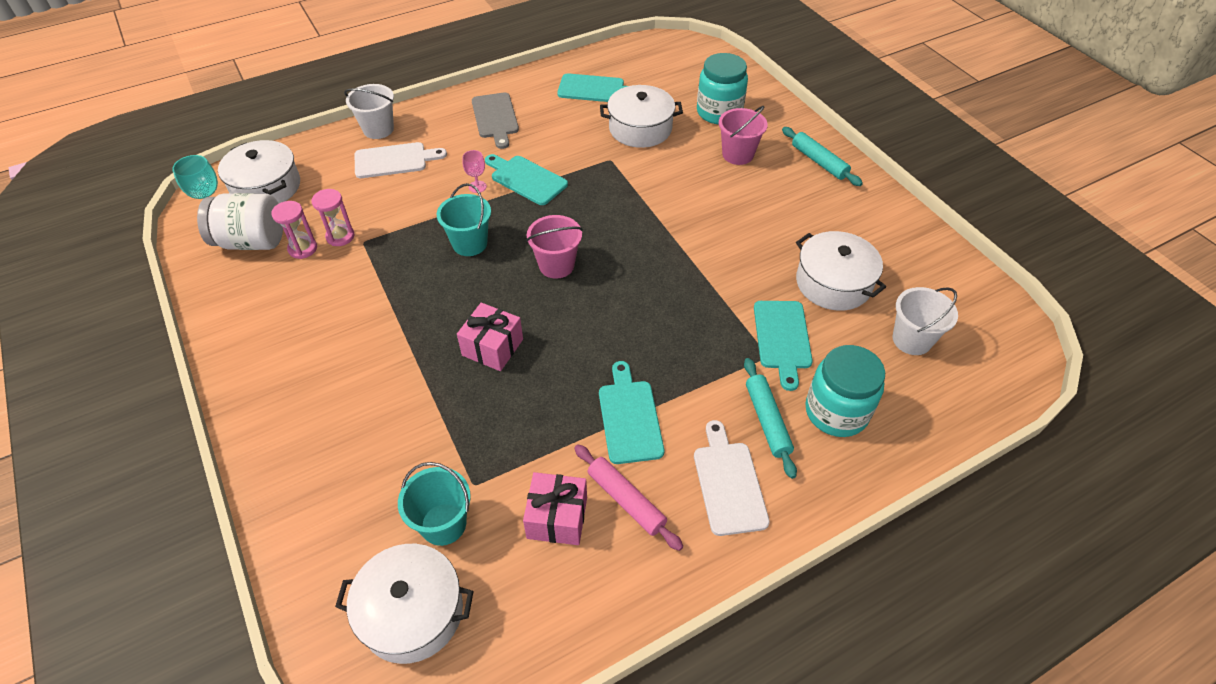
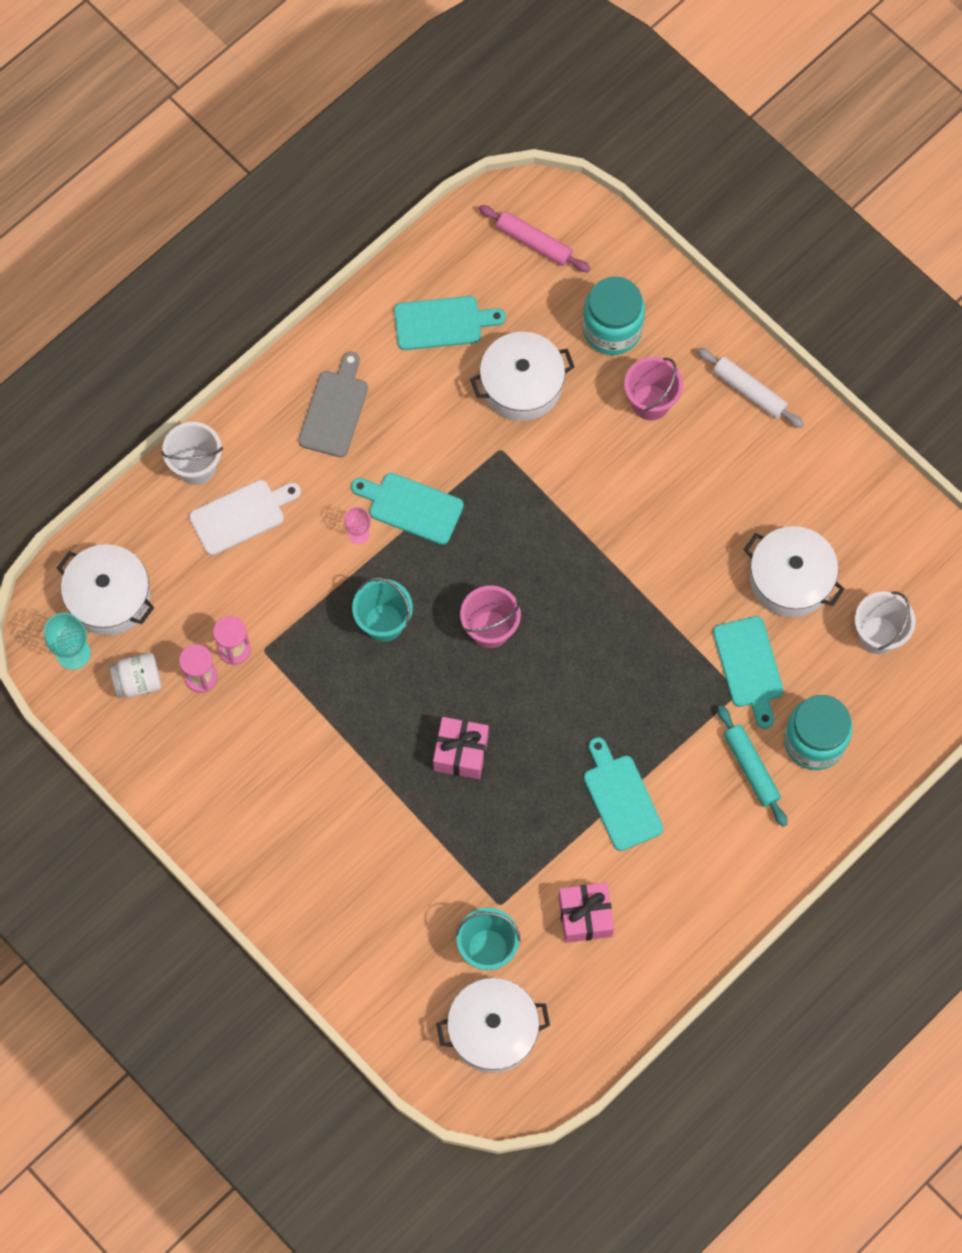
camera: 15 degrees left, 20 degrees up
(251, 241) = (138, 681): white jar -> white jar, size x0.62
(495, 118) = (335, 409): grey cutting board -> grey cutting board turned 135 degrees counterclockwise
(626, 500) = (641, 884): pink rolling pin -> pink rolling pin (534, 242)
(728, 483) = (728, 843): white cutting board -> none
(819, 161) = (749, 391): turquoise rolling pin -> white rolling pin

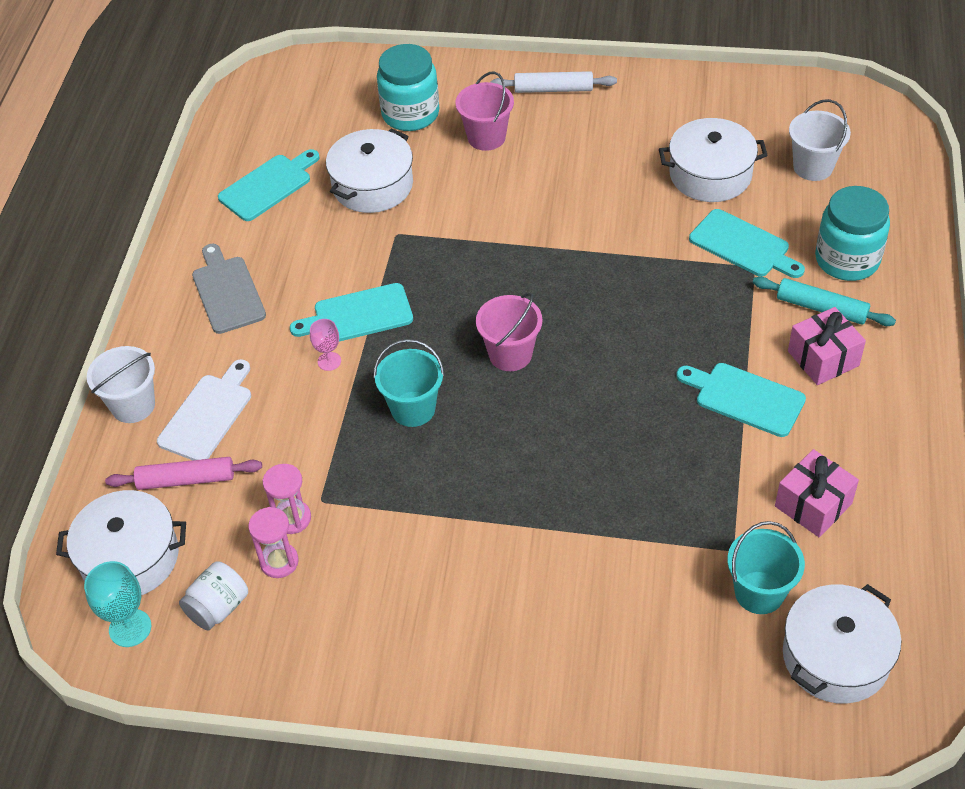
camera: 35 degrees left, 20 degrees down
(461, 753) = (577, 458): pink gift -> pink gift (823, 358)
(534, 242) = (296, 100): pink rolling pin -> pink rolling pin (186, 479)

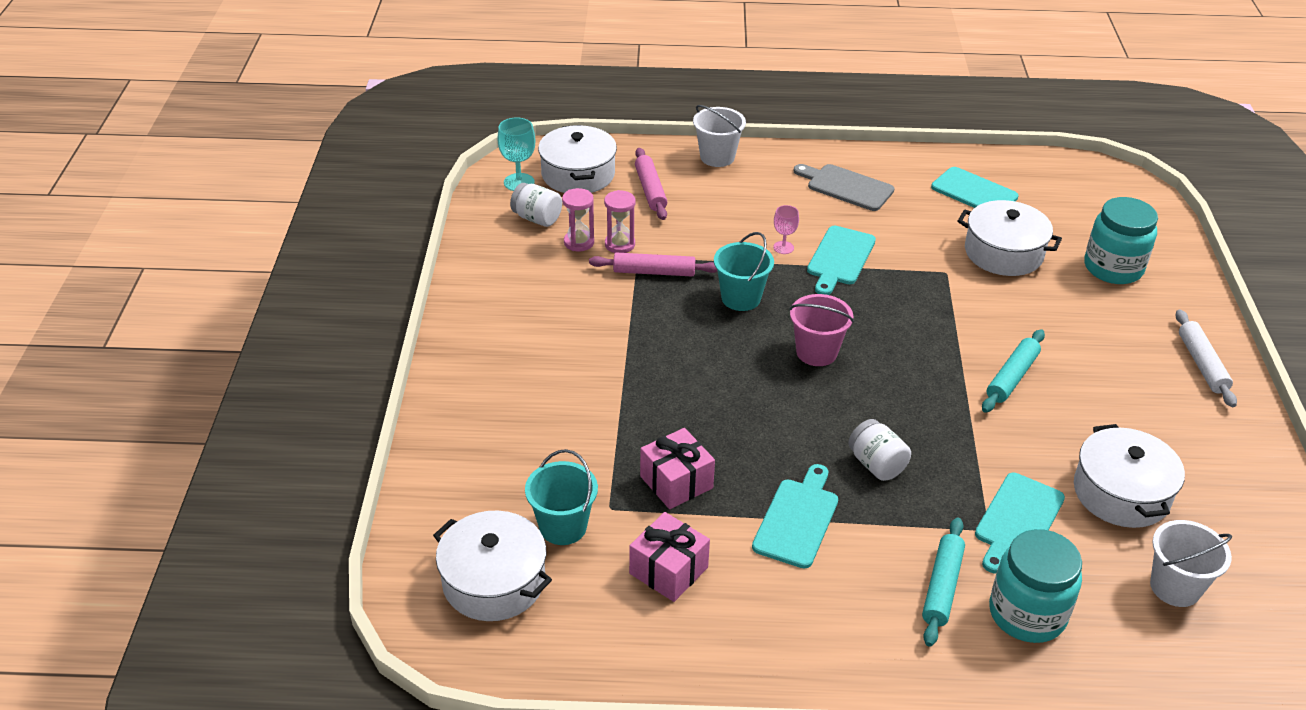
camera: 80 degrees right, 10 degrees down
(208, 414) = (715, 192): white cutting board -> none
(227, 291) = (846, 187): grey cutting board -> grey cutting board turned 120 degrees counterclockwise
(353, 486) = (654, 272): none -> pink rolling pin
(358, 315) = (839, 258): turquoise cutting board -> turquoise cutting board turned 135 degrees counterclockwise
(486, 137) = (1103, 320): pink bucket -> none
(560, 214) = (1012, 377): none -> turquoise rolling pin
(674, 330) = (876, 464): none -> white jar
(823, 358) = (867, 586): pink gift -> pink gift (676, 482)

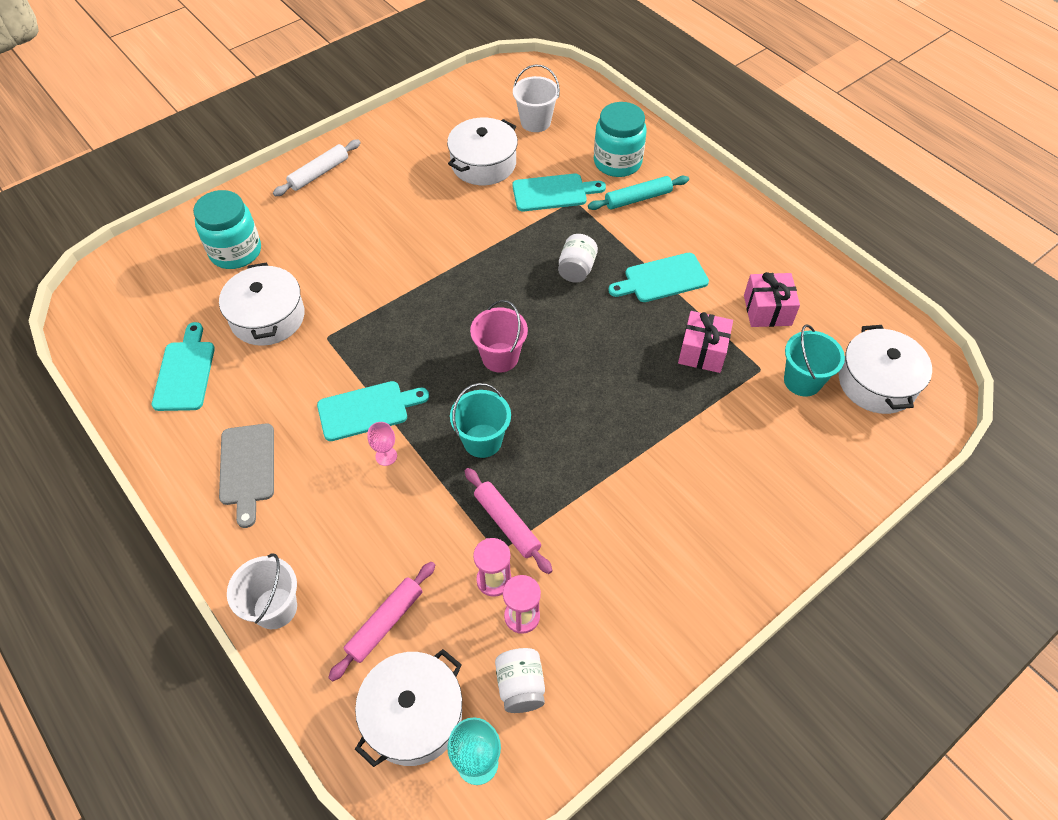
camera: 130 degrees left, 15 degrees up
(1012, 377) = (422, 248): turquoise rolling pin -> none

